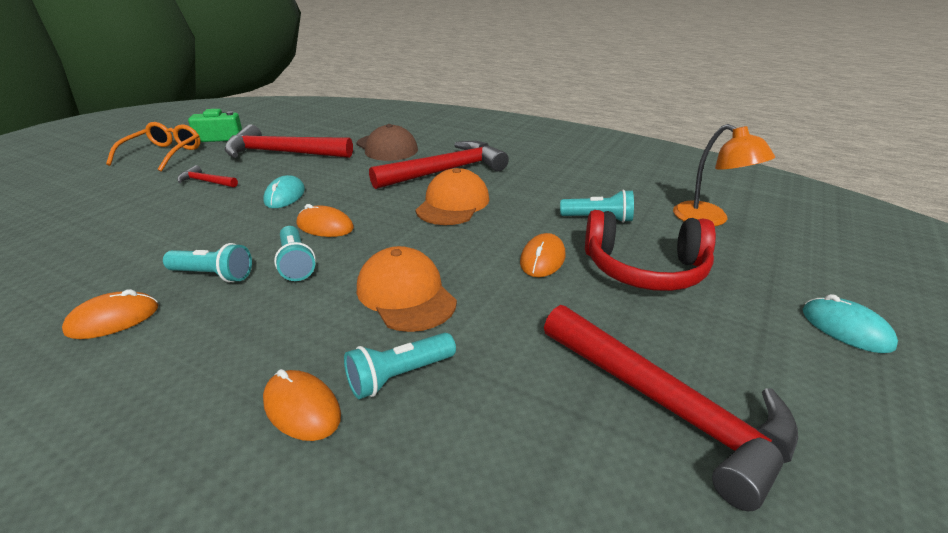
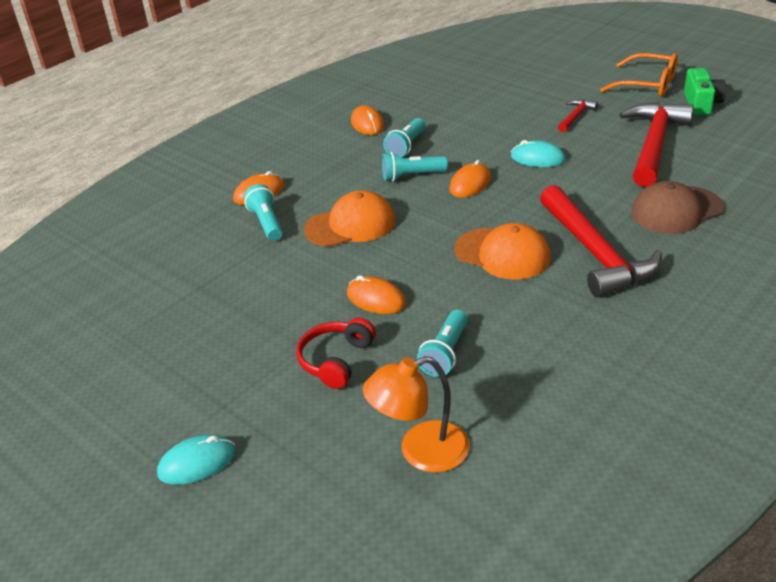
camera: 105 degrees right, 5 degrees up
(644, 269) = (336, 360): red headphones -> red headphones, size x0.64
(669, 407) = (182, 325): red hammer -> none

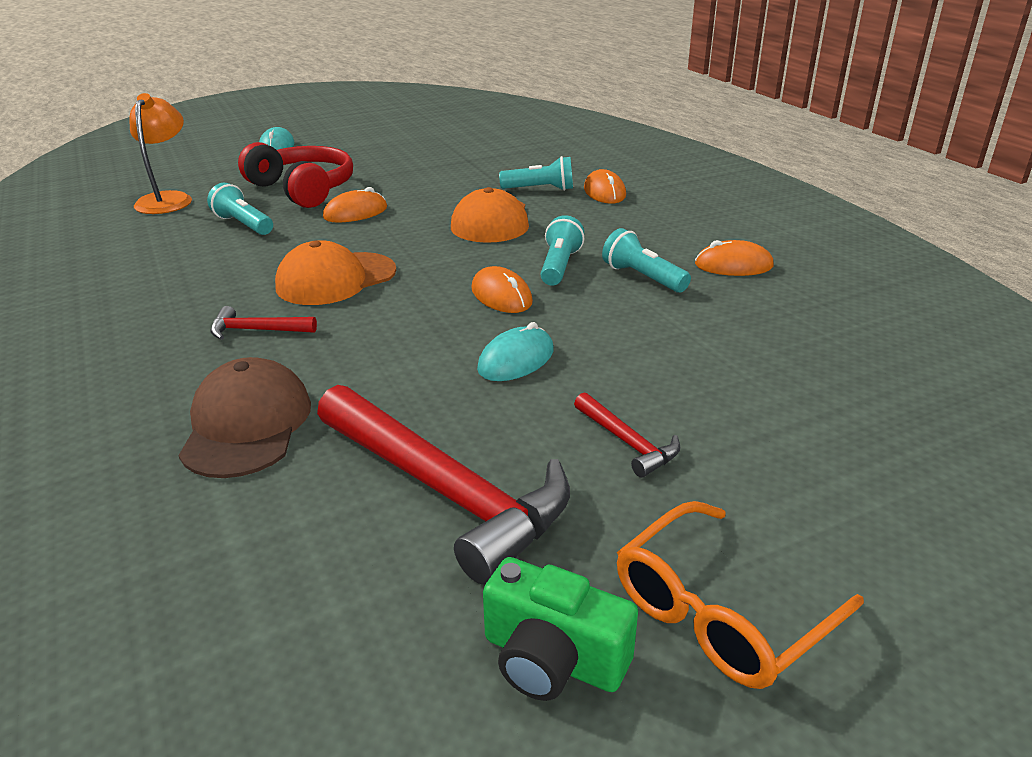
camera: 110 degrees right, 5 degrees down
(336, 360) = (303, 189): red headphones -> red headphones, size x1.56
(595, 253) = (256, 330): red hammer -> red hammer, size x0.45

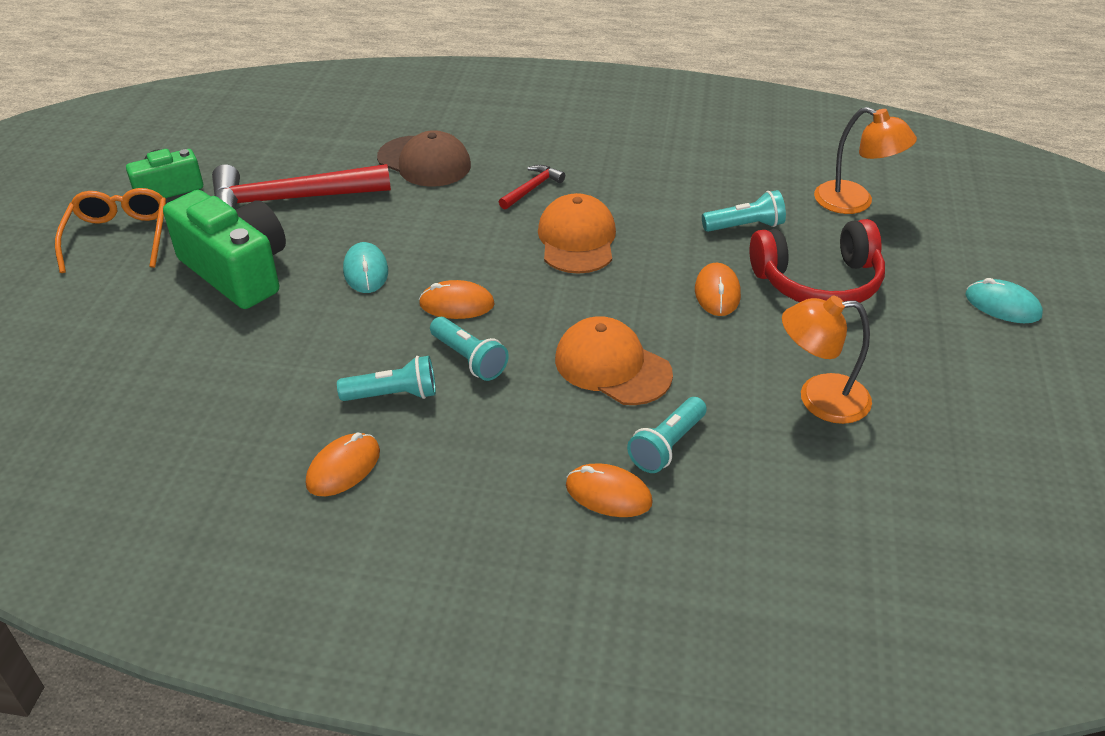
camera: 125 degrees right, 10 degrees up
(437, 167) = (819, 399): none -> orange lamp
(628, 443) = (237, 271): red hammer -> green camera

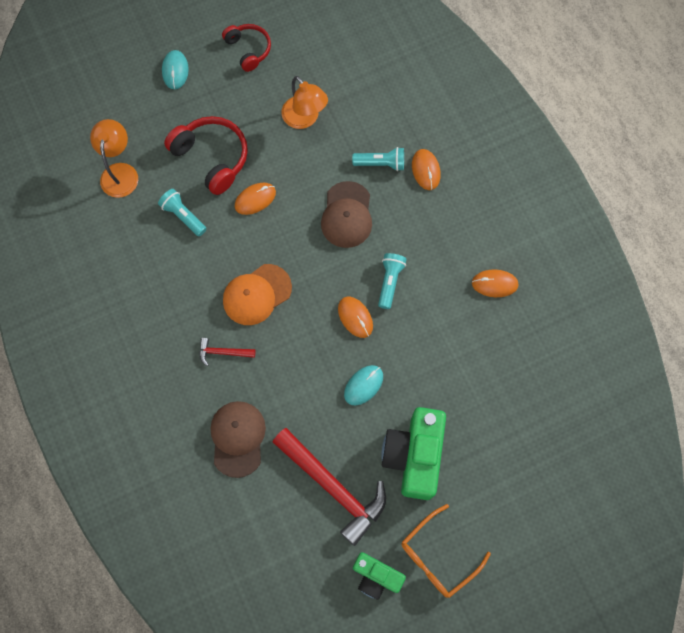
camera: 125 degrees left, 30 degrees up
(393, 395) = (438, 298): turquoise flashlight -> none
(612, 366) = (347, 215): orange cap -> brown cap
(1003, 396) = (249, 49): none -> red headphones

